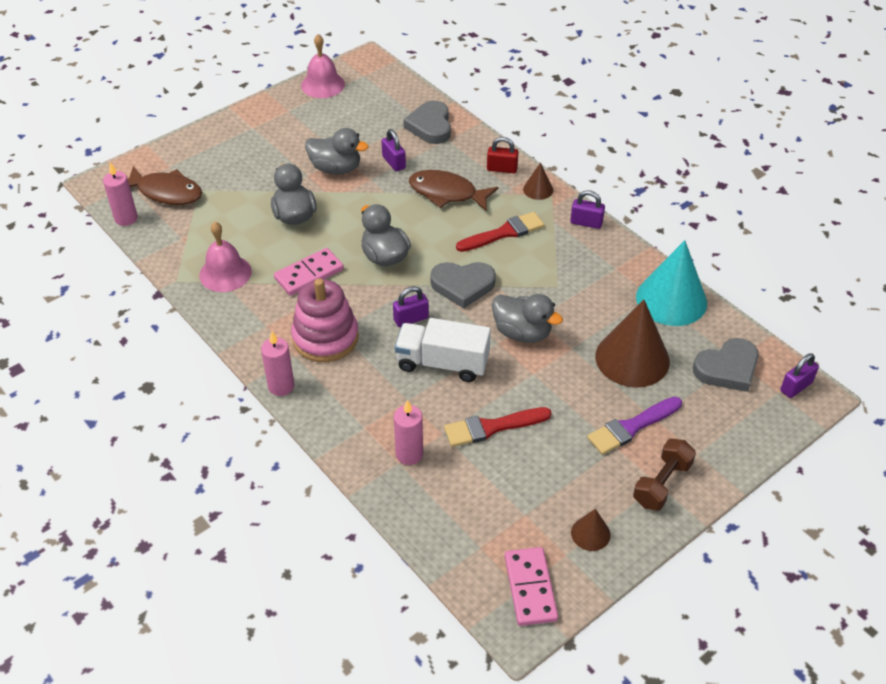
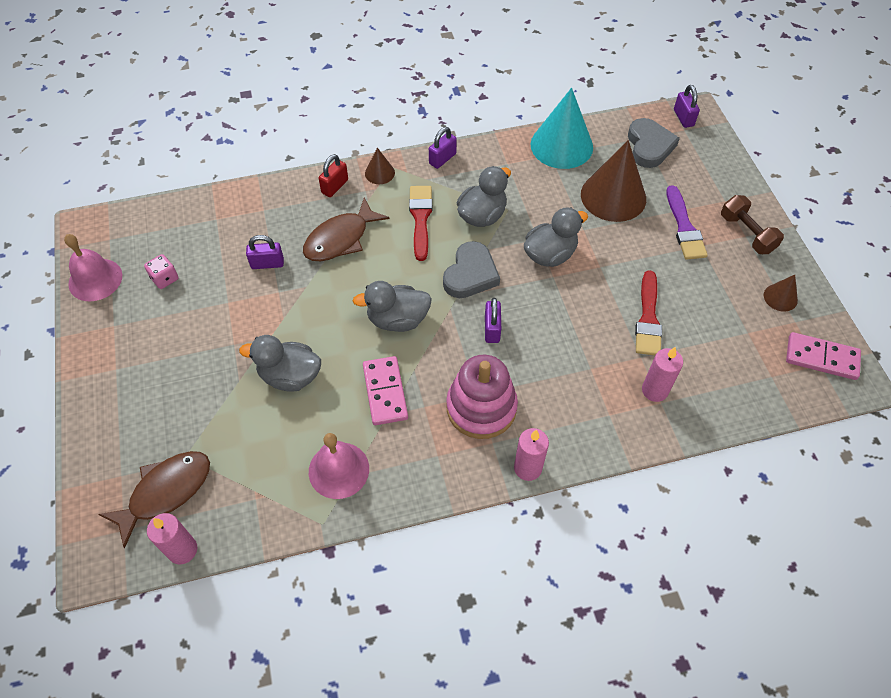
camera: 65 degrees left, 10 degrees up
(336, 168) = (242, 315): grey duck -> grey duck (482, 215)
(345, 116) = (165, 278): none -> pink dice
(430, 126) = (234, 215): grey heart -> none
(442, 363) = (559, 325): white truck -> none

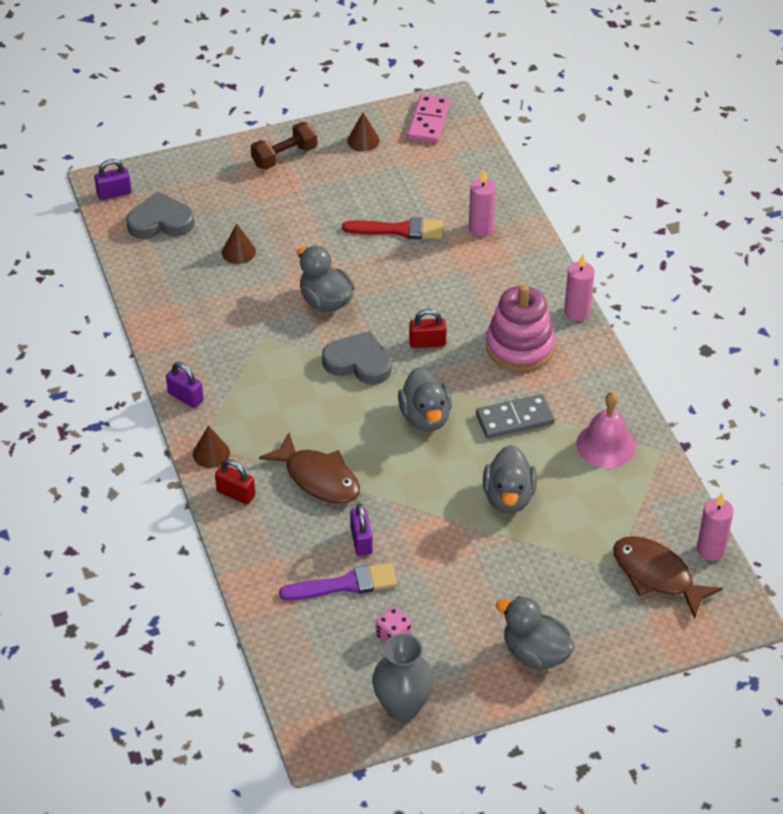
camera: 95 degrees left, 10 degrees down
(95, 279) = (402, 707): pink bell -> grey vase
(385, 392) = (515, 419): pink domino -> grey domino
(420, 218) = (282, 410): red brush -> none
(482, 215) = (274, 357): grey duck -> grey duck (535, 653)
(492, 329) = (427, 342): purple padlock -> red padlock
(561, 145) = (161, 293): turquoise cone -> none
(613, 196) = (238, 252): brown cone -> brown cone, size x0.47
(684, 227) = (279, 200): purple brush -> purple brush (345, 584)

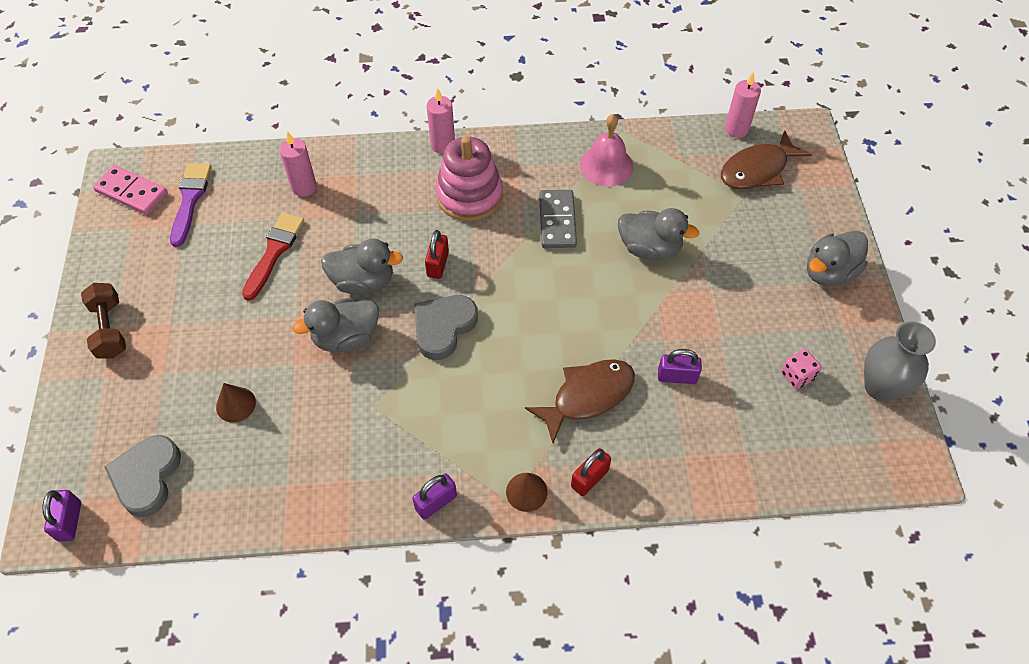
camera: 75 degrees left, 10 degrees up
(345, 584) = (729, 402): purple brush -> purple brush (190, 200)
(363, 140) = (127, 253): brown cone -> none
(425, 417) = (534, 288): grey duck -> grey duck (363, 281)

